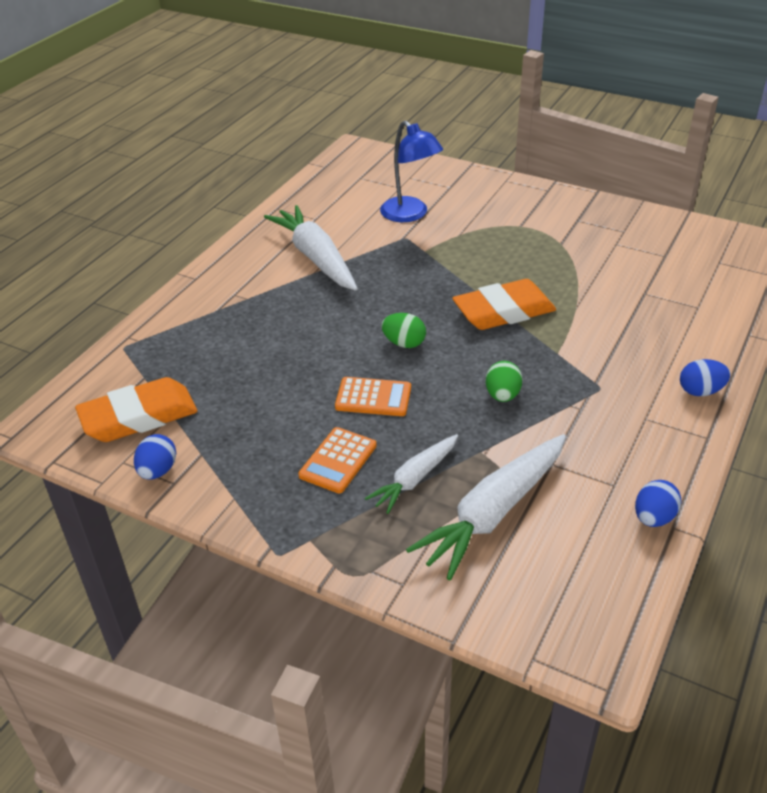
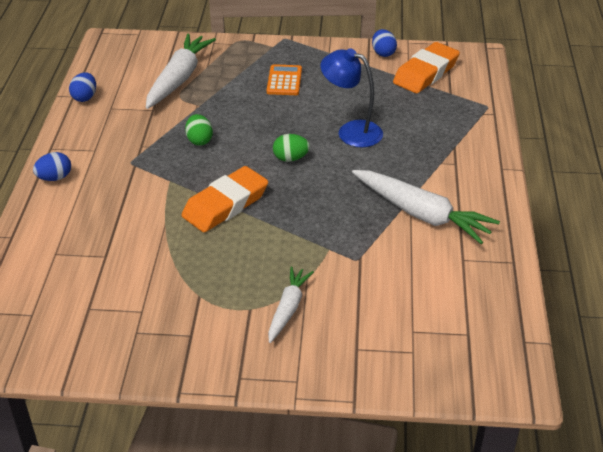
camera: 155 degrees right, 0 degrees up
(373, 397) = (287, 118): orange calculator -> none
(410, 215) = (372, 291): blue lamp -> blue lamp (351, 131)
(415, 479) = (232, 83): white carrot -> white carrot (288, 308)

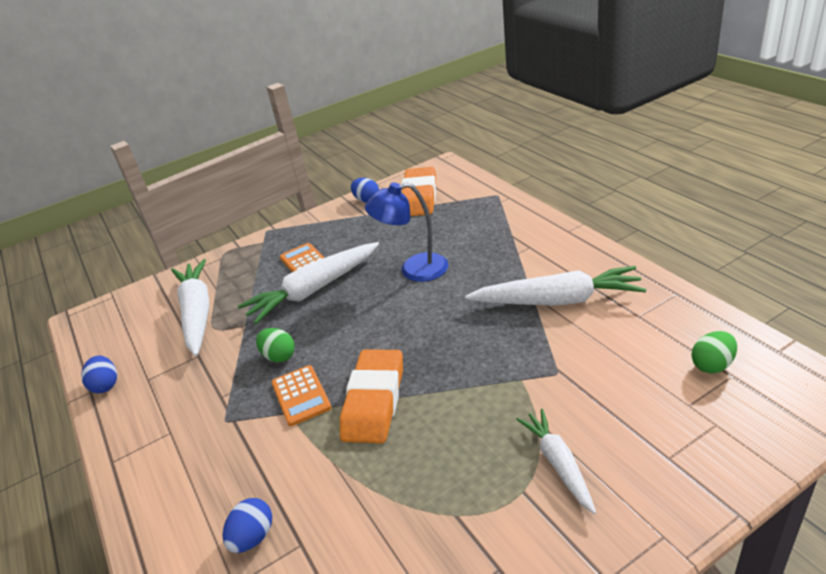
camera: 30 degrees left, 5 degrees down
(55, 178) = (148, 492): blue egg -> blue egg (253, 537)
(187, 174) = (301, 395): none -> orange calculator
(268, 106) = (314, 290): none -> white carrot
(290, 158) = (387, 321): green egg -> green egg (712, 365)

